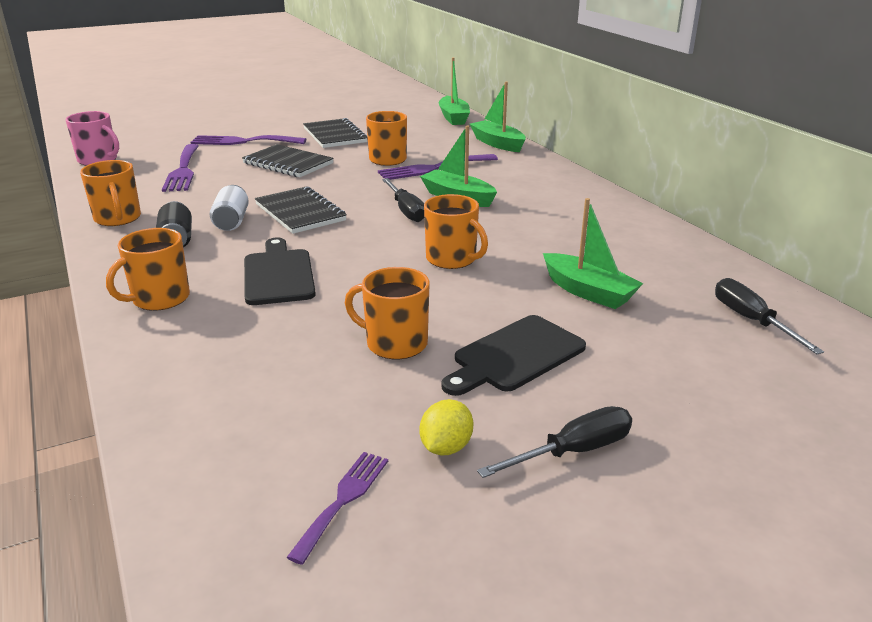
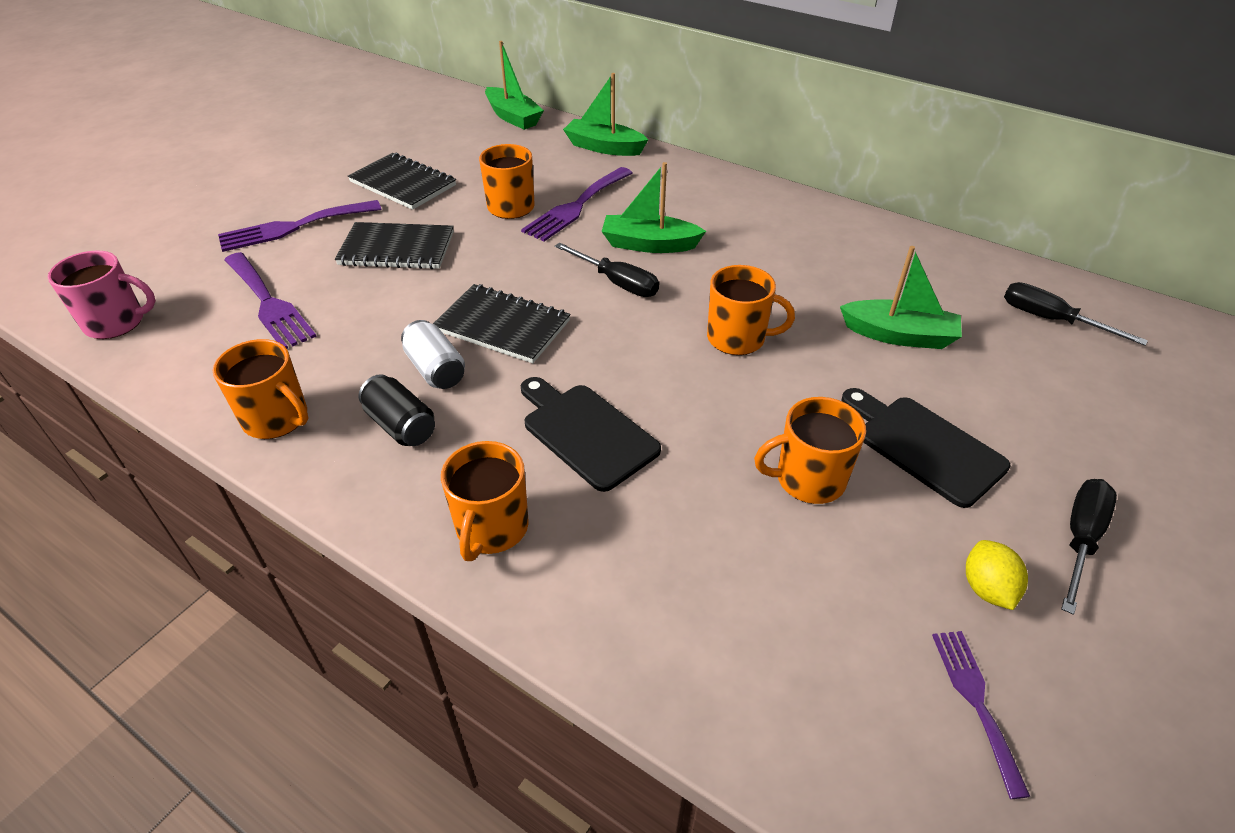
camera: 30 degrees left, 15 degrees up
(514, 356) = (924, 446): black cutting board -> black cutting board turned 120 degrees clockwise

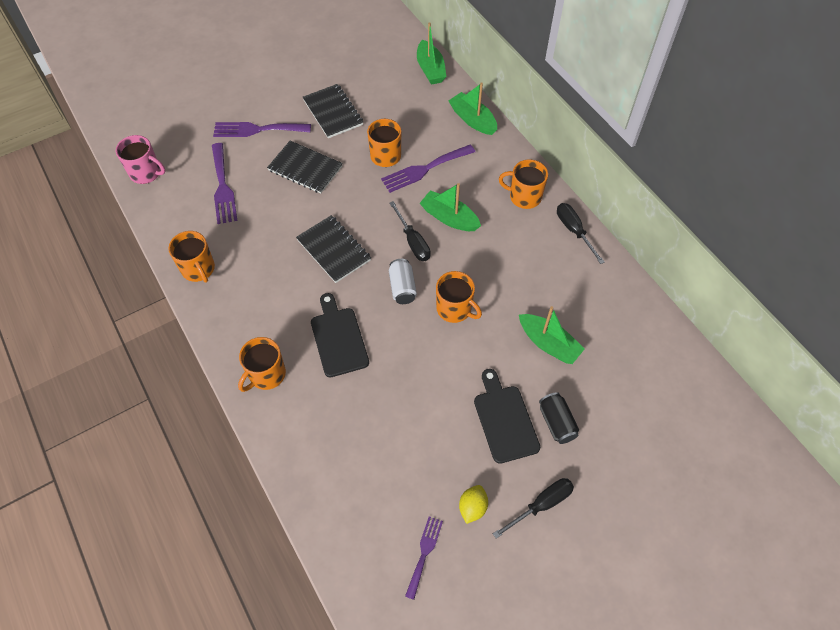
camera: 25 degrees right, 15 degrees up
(401, 425) = (253, 297): black can -> black can (556, 423)
(436, 369) = (285, 267): white can -> white can (402, 287)
(808, 479) = (430, 413): orange mug -> orange mug (524, 197)
(1051, 320) = (651, 370): black screwdriver -> black screwdriver (574, 231)

